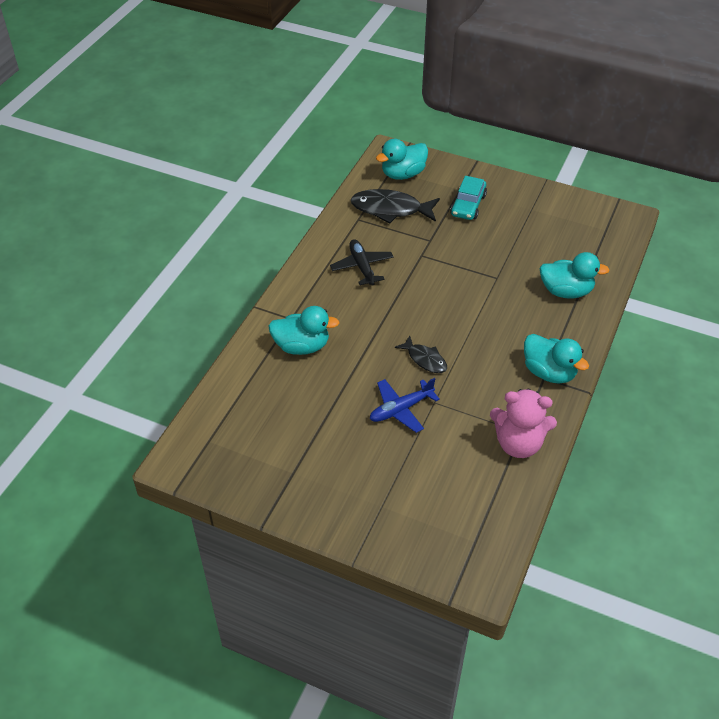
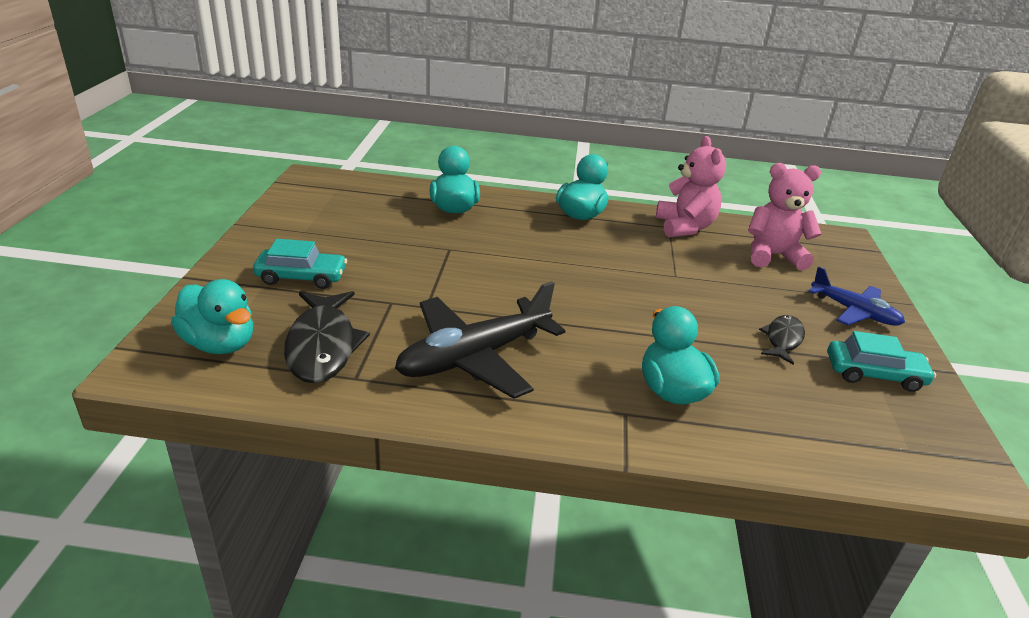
camera: 110 degrees left, 15 degrees down
(278, 467) = (874, 374): none -> turquoise car
(362, 267) = (474, 357): black plane -> black plane, size x1.66
(401, 409) = (705, 296): blue plane -> blue plane (854, 312)
(425, 359) = (618, 286): black fish -> black fish (782, 339)
(455, 491) = (773, 256): none -> pink teddy bear

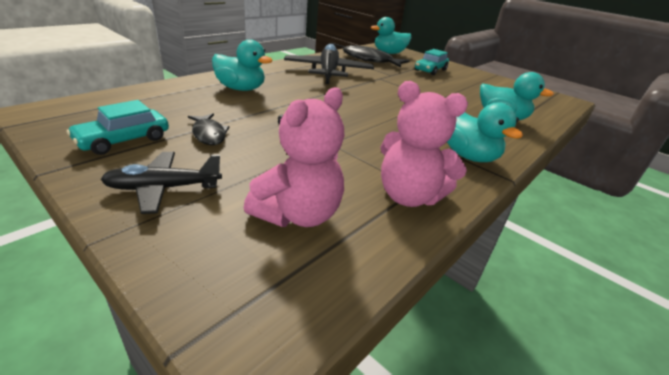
camera: 125 degrees right, 0 degrees up
(854, 312) = (163, 188): blue plane -> black plane

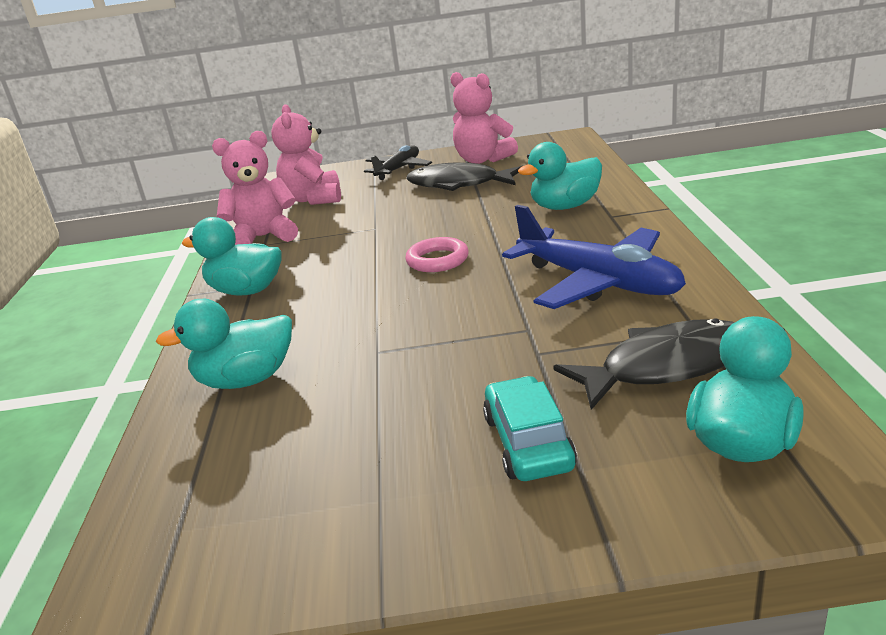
camera: 140 degrees right, 5 degrees down
(124, 140) = (482, 160): turquoise car -> pink teddy bear
(209, 134) = (458, 184): black fish -> black fish, size x1.74
(328, 72) = (598, 282): black plane -> blue plane
(350, 107) = (437, 260): none -> pink ring

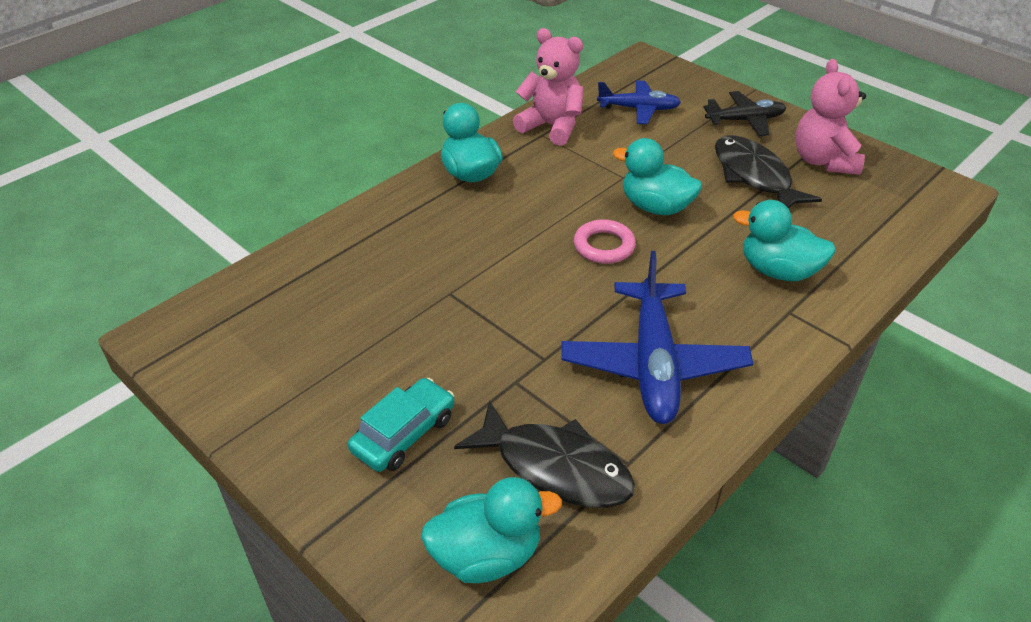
camera: 45 degrees right, 15 degrees up
(246, 380) = (368, 251): turquoise duck -> turquoise duck (655, 207)
(313, 199) = (638, 109): pink teddy bear -> blue plane

